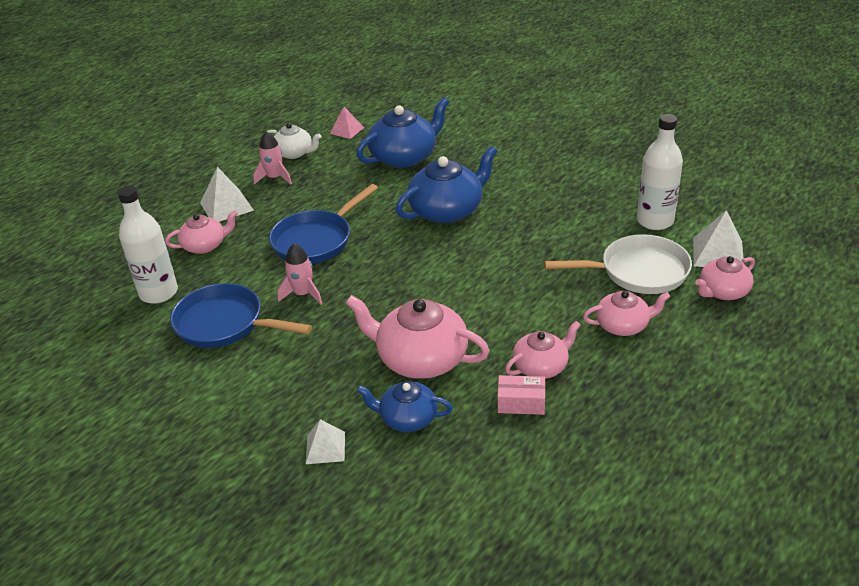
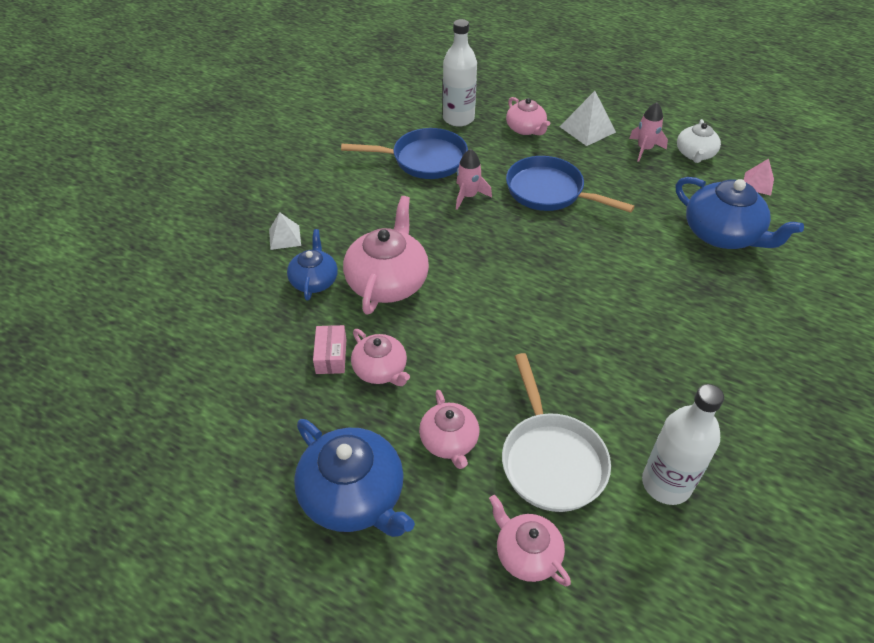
camera: 80 degrees right, 10 degrees up
(225, 324) = (424, 160): blue pan -> blue pan turned 75 degrees clockwise
(447, 210) = (627, 279): blue teapot -> blue teapot (354, 495)
(718, 253) = (609, 556): white pyramid -> none

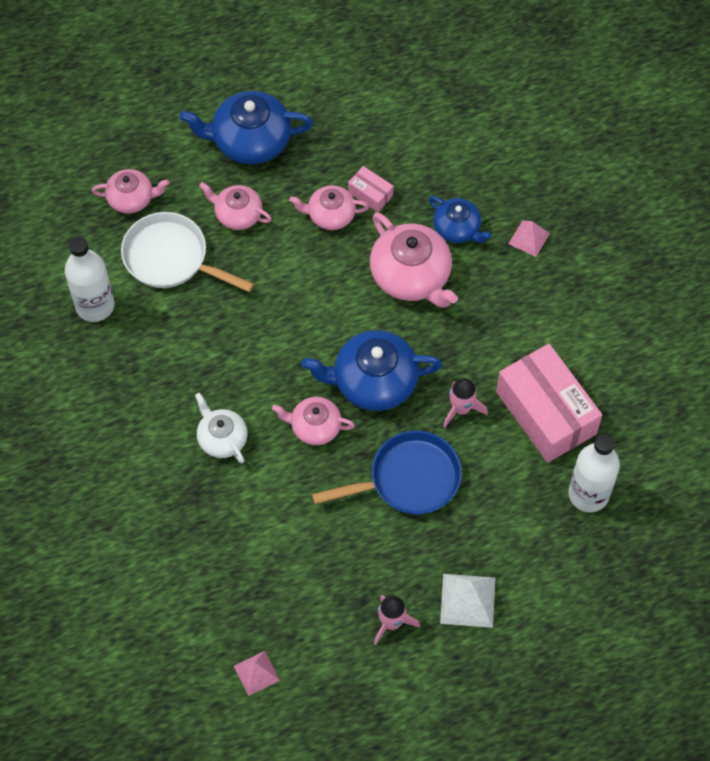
camera: 130 degrees right, 15 degrees up
(285, 237) = (529, 238): white pyramid -> pink pyramid
(424, 160) = (545, 413): blue pan -> pink box
(526, 129) = (517, 542): pink teapot -> pink teapot (315, 427)
(695, 154) = (343, 662): white teapot -> white teapot (222, 438)
(722, 234) = (232, 568): blue teapot -> blue teapot (373, 381)

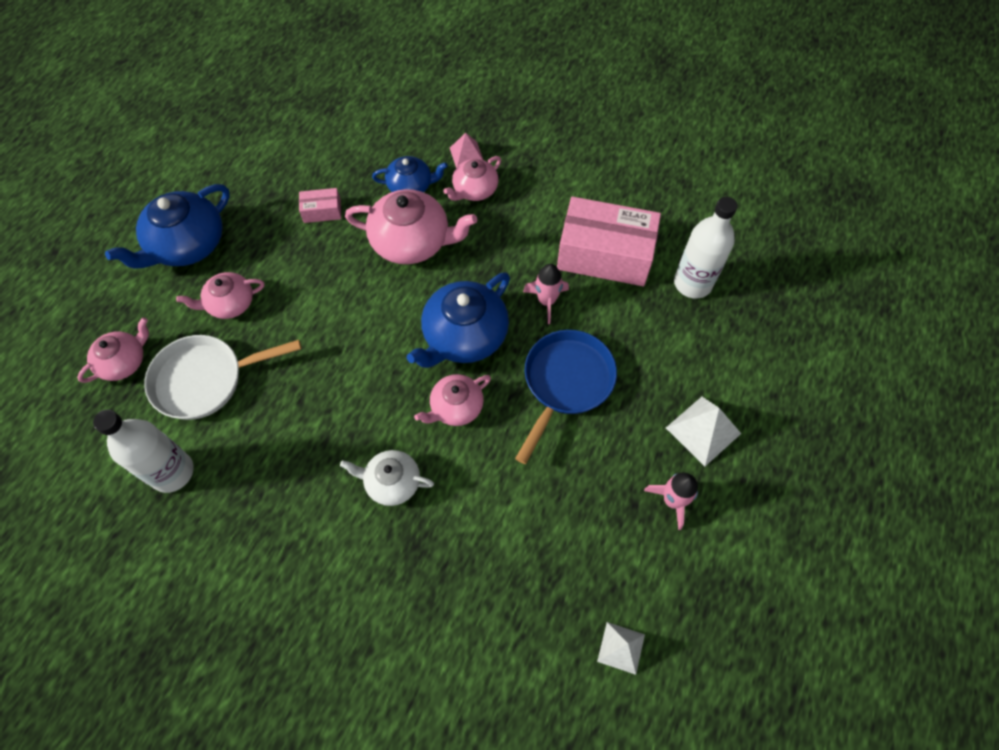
camera: 45 degrees left, 0 degrees up
(256, 673) = (621, 647): pink pyramid -> white pyramid
(330, 215) = (306, 248): pink teapot -> pink teapot (474, 190)

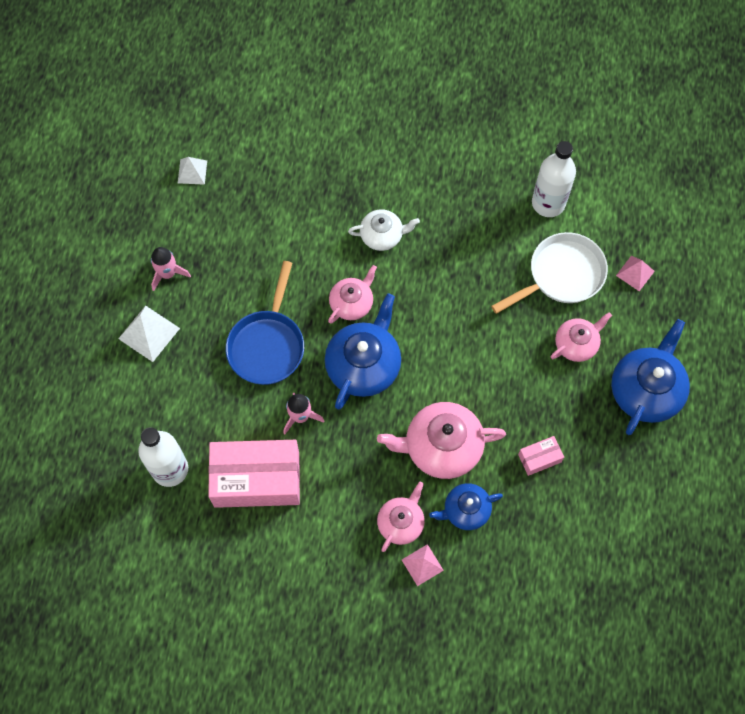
camera: 165 degrees right, 5 degrees up
(124, 362) = (635, 273): pink teapot -> pink pyramid

